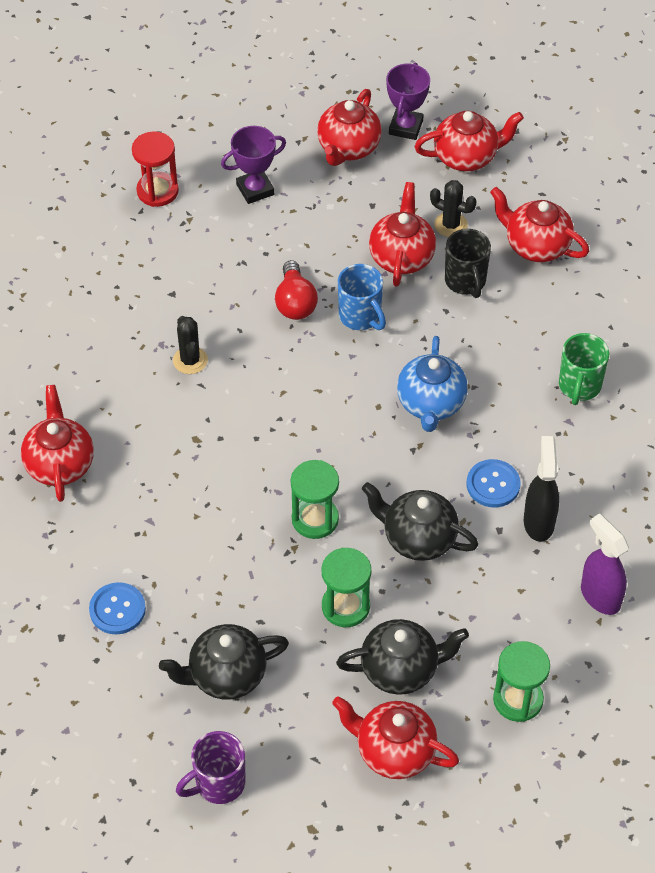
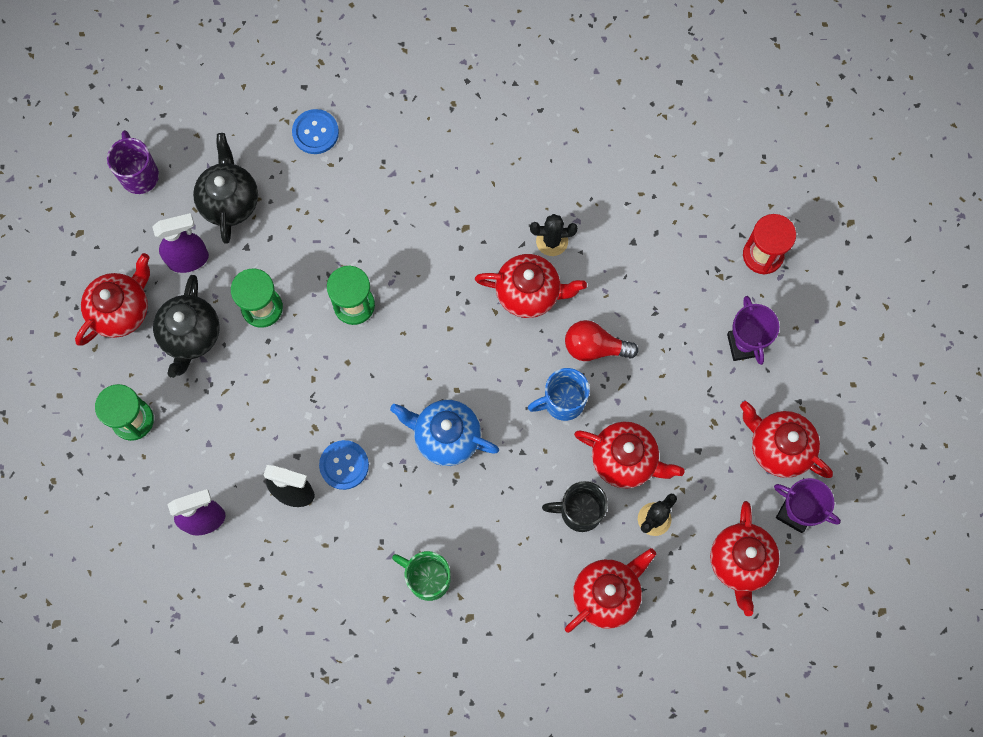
camera: 105 degrees right, 20 degrees up
(60, 464) = (470, 114): red teapot -> red teapot (529, 293)
(310, 697) = (189, 259): none -> purple spray bottle
(418, 538) = (309, 385): black teapot -> none

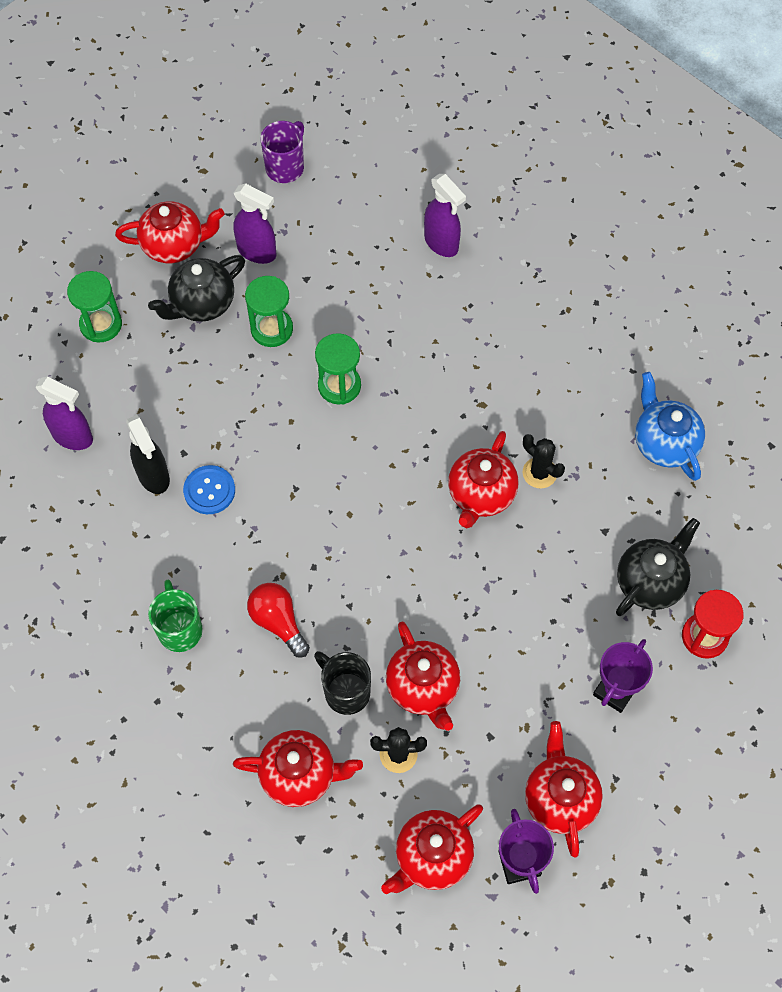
camera: 45 degrees right, 10 degrees down
(229, 201) = (329, 237): black teapot -> black teapot (650, 582)
(315, 132) = (441, 243): blue button -> purple spray bottle
(446, 437) = (304, 540): blue teapot -> blue teapot (664, 443)
(529, 293) = (481, 495): red teapot -> red teapot turned 60 degrees clockwise
(562, 402) = (420, 598): blue mug -> none
(595, 347) = (489, 581): red light bulb -> red light bulb (278, 622)

